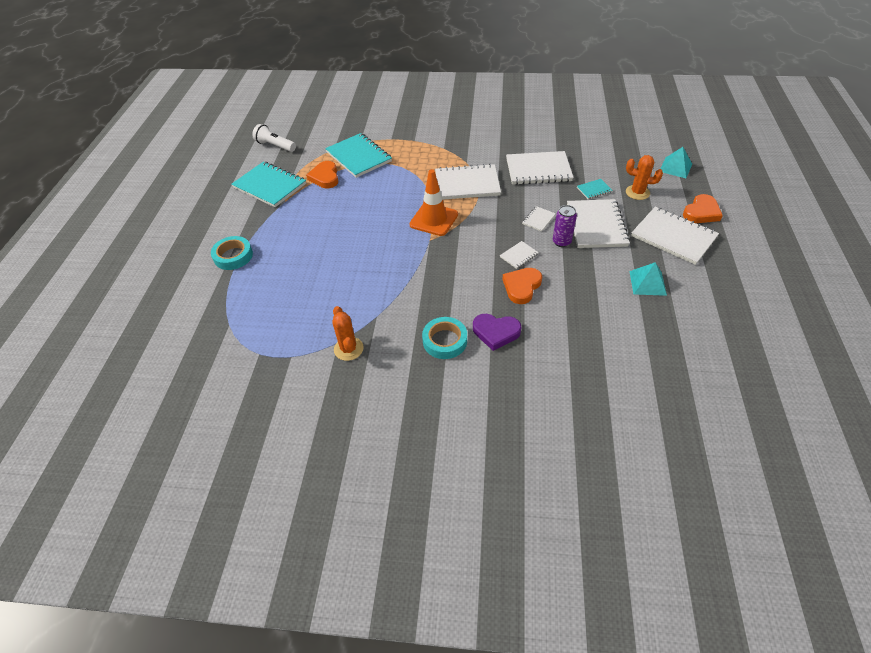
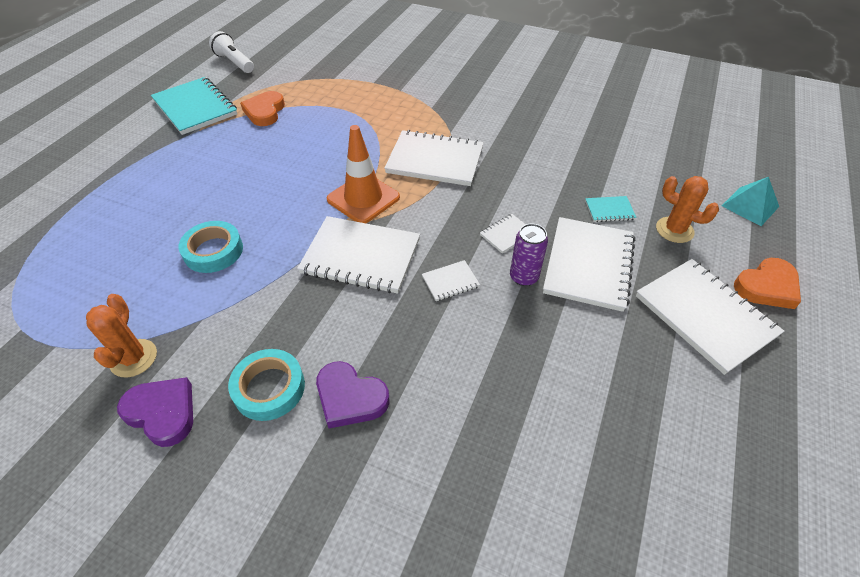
camera: 15 degrees right, 0 degrees up
(233, 256) = (91, 184): turquoise tape -> turquoise tape (213, 251)
(358, 157) = (320, 96): turquoise notebook -> none
(389, 371) = (162, 412): none -> purple heart
(521, 287) = (428, 332): orange heart -> none
(538, 170) = (542, 163): white notebook -> white notebook (361, 256)
(647, 283) = (630, 384): turquoise pyramid -> none

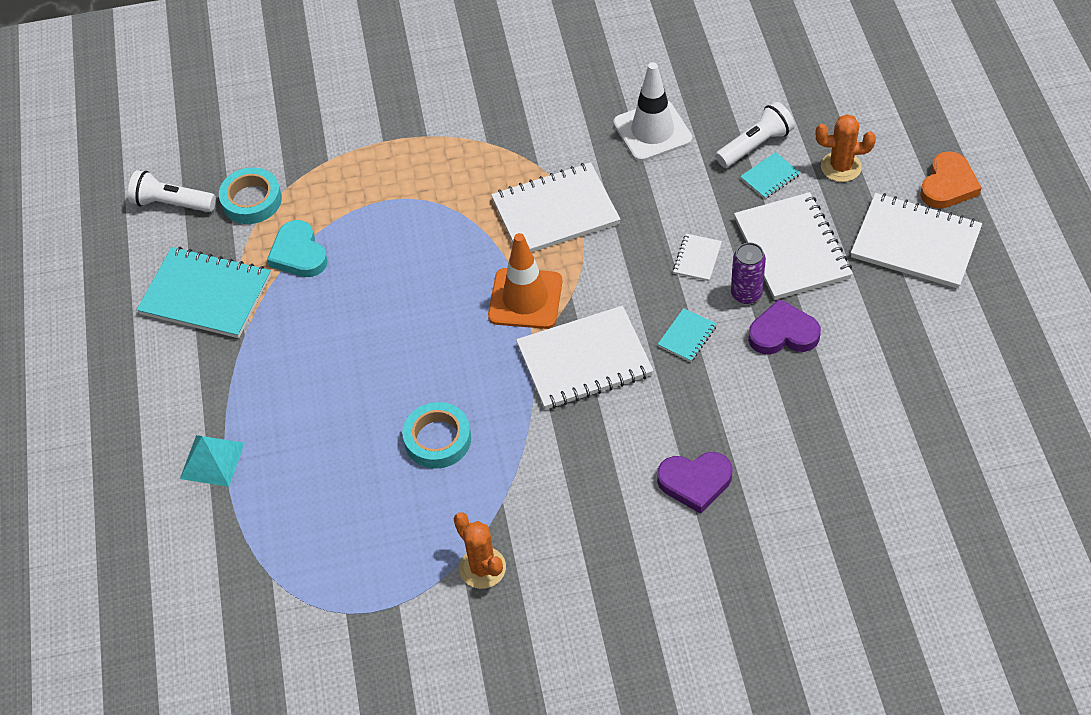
camera: 30 degrees left, 5 degrees up
(162, 412) = (558, 587): purple heart -> purple heart (783, 333)
(265, 112) = (298, 253): orange heart -> turquoise heart
(269, 388) = (623, 516): turquoise tape -> turquoise tape (251, 200)
(450, 281) = (687, 336): white notebook -> turquoise notebook
(544, 147) = (652, 131): none -> white traffic cone
(614, 186) = (755, 145): none -> white flashlight
(750, 206) = (890, 100): turquoise pyramid -> turquoise pyramid (212, 460)

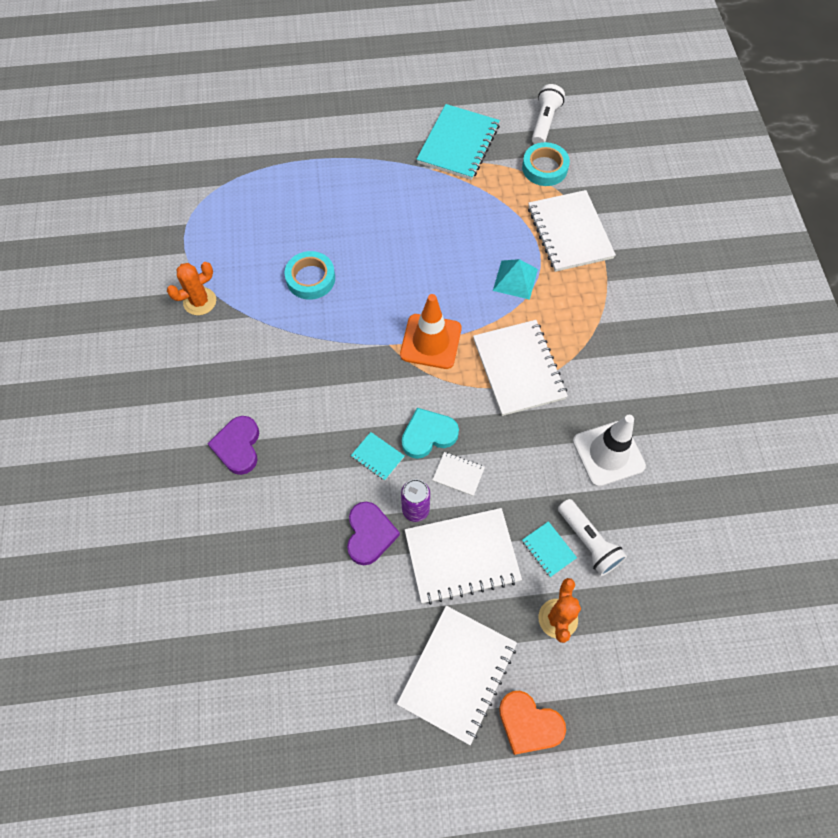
camera: 90 degrees right, 10 degrees up
(212, 460) = (319, 152): turquoise pyramid -> turquoise pyramid (515, 279)
(298, 253) = (491, 196): turquoise heart -> turquoise heart (428, 435)
(584, 360) = (365, 378): white notebook -> white notebook (569, 232)

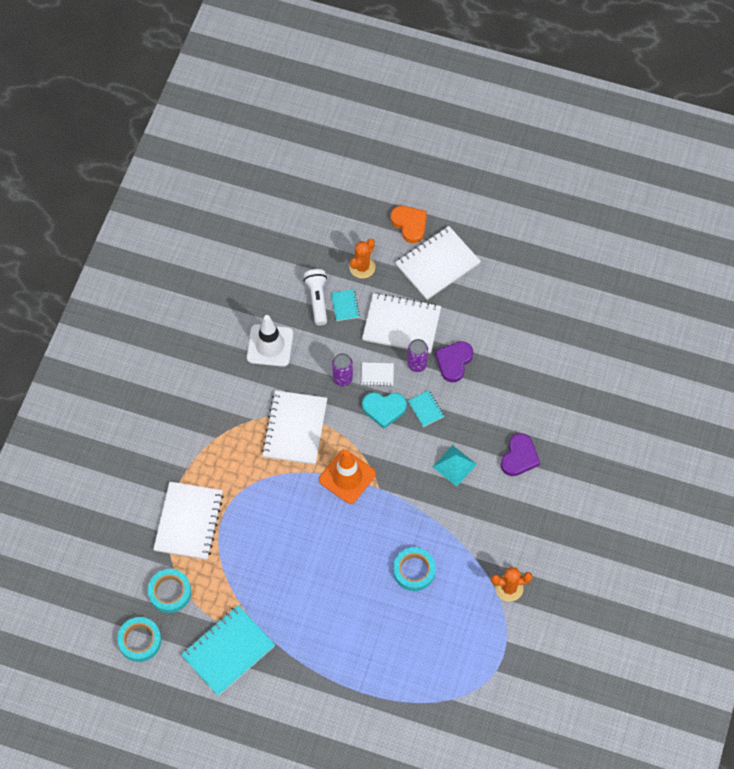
camera: 155 degrees left, 0 degrees up
(458, 474) = (377, 374): white notebook -> white notebook turned 45 degrees counterclockwise
(497, 451) = (342, 378): none -> purple can
(515, 279) = (256, 499): turquoise pyramid -> turquoise pyramid (454, 465)
(544, 122) = (140, 640): white flashlight -> turquoise tape

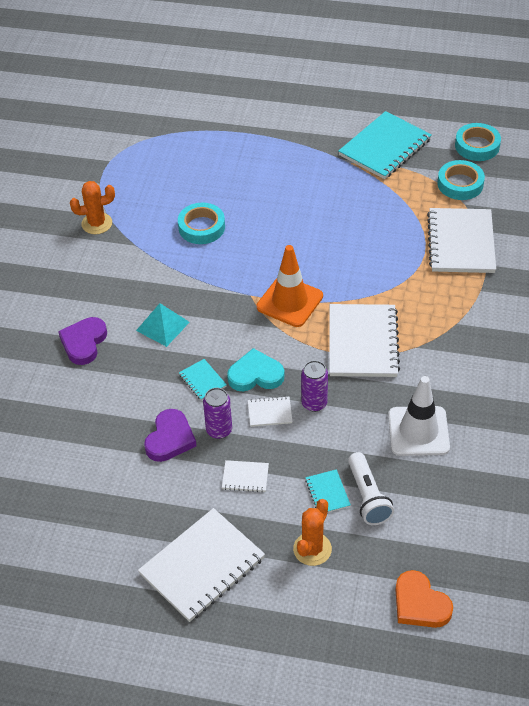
camera: 175 degrees right, 15 degrees down
(401, 324) = (245, 477): white notebook -> white notebook, size x0.45
(409, 224) = (250, 623): orange heart -> orange heart (420, 604)

